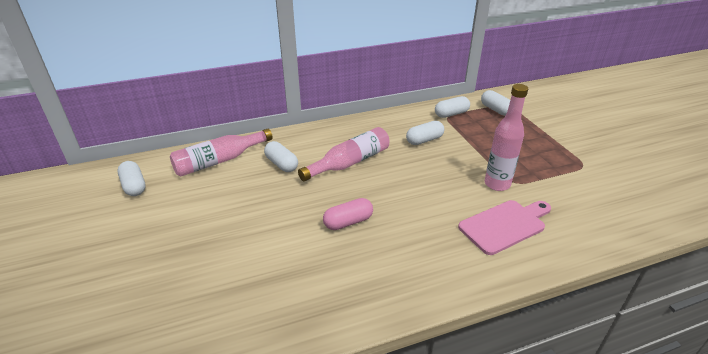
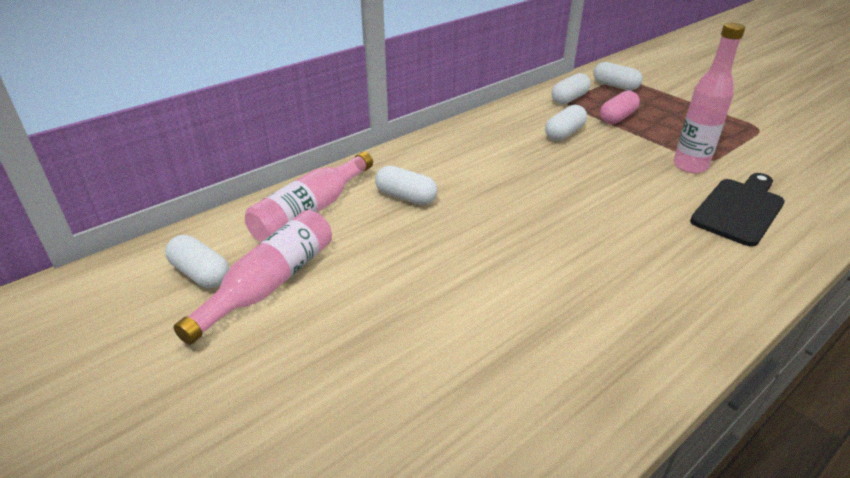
camera: 20 degrees left, 0 degrees up
(348, 222) = (557, 249): pink capsule -> pink capsule (617, 118)
(349, 163) = (495, 177): pink bottle -> pink bottle (270, 284)
(505, 225) = (739, 209): pink cutting board -> black cutting board

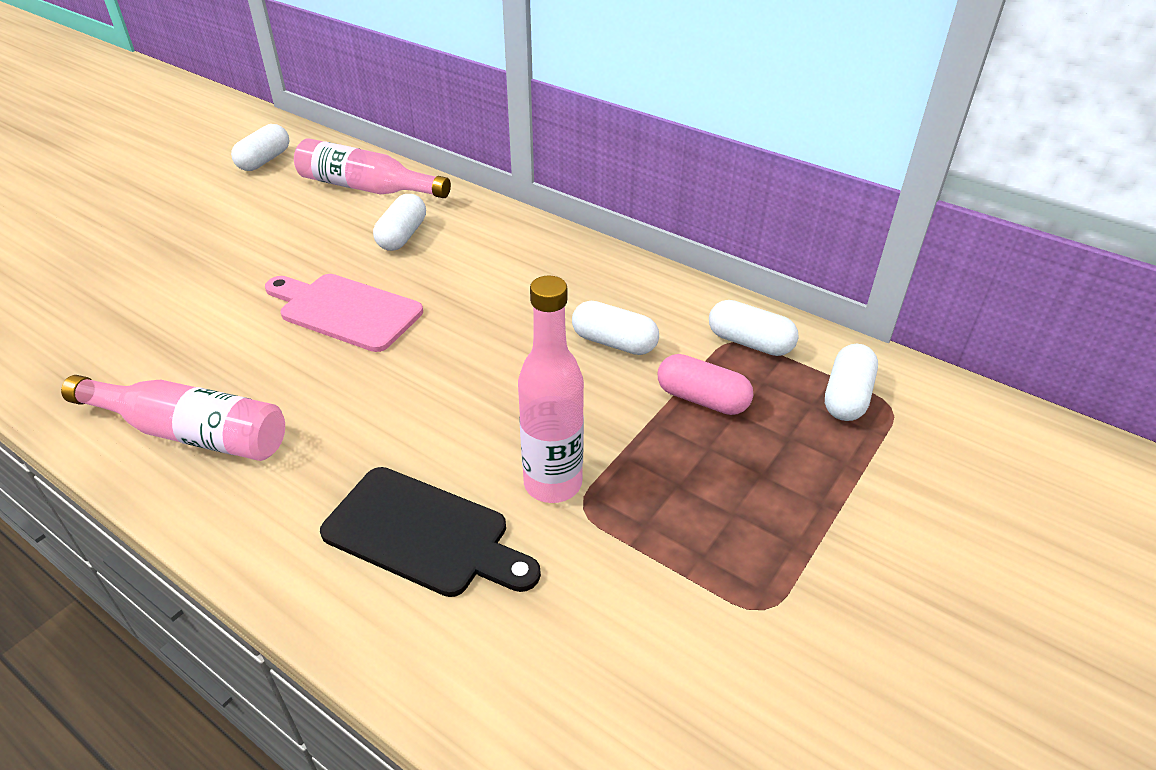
camera: 75 degrees right, 5 degrees up
(270, 284) = (249, 192): pink bottle -> pink bottle (191, 433)
(507, 229) = (345, 311): none -> pink cutting board

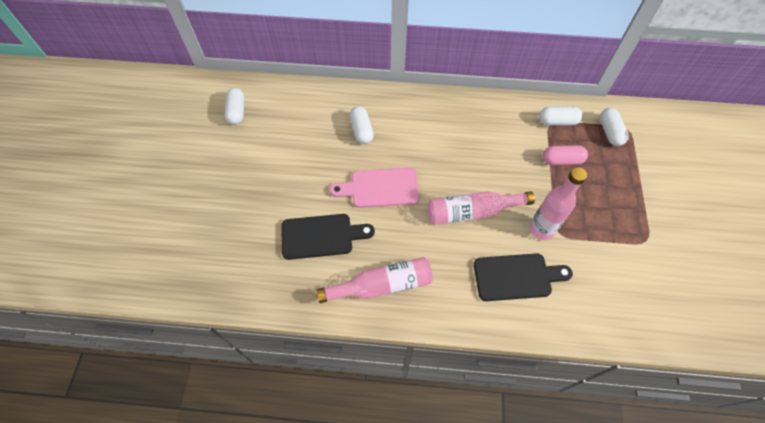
camera: 30 degrees left, 20 degrees up
(189, 331) = (321, 236): none -> black cutting board
(366, 188) = (312, 106): pink bottle -> pink bottle (472, 212)
(614, 343) = (507, 148): white capsule -> none

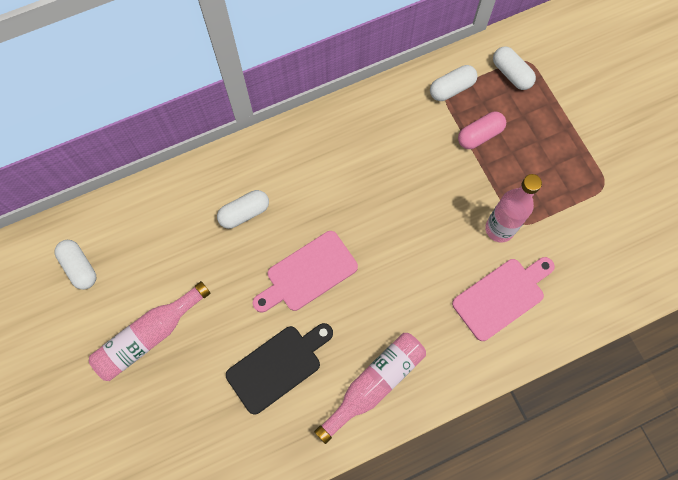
camera: 30 degrees left, 10 degrees up
(361, 130) = (244, 213): white capsule -> white capsule turned 75 degrees counterclockwise
(472, 212) = (420, 247): pink bottle -> pink bottle (149, 336)
(516, 277) = (502, 296): black cutting board -> pink cutting board

